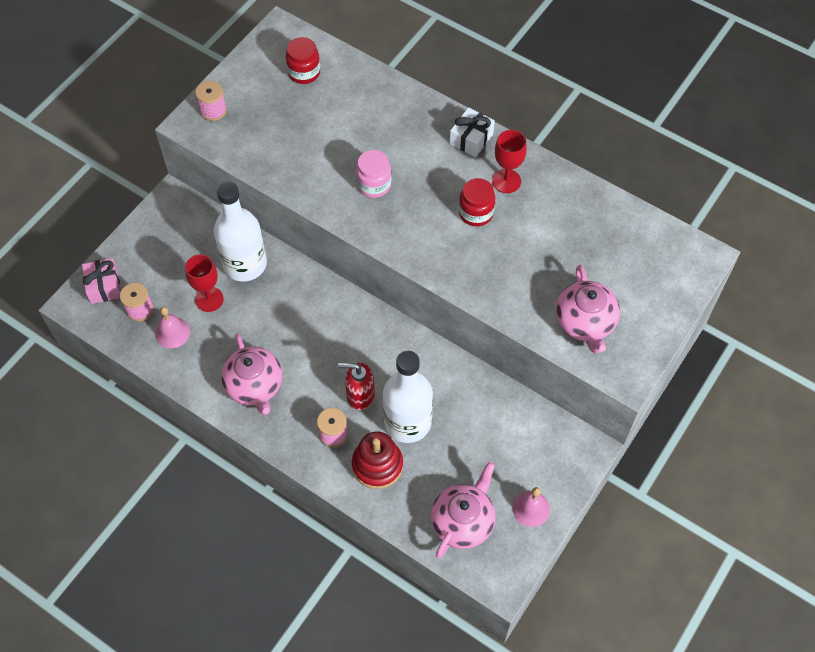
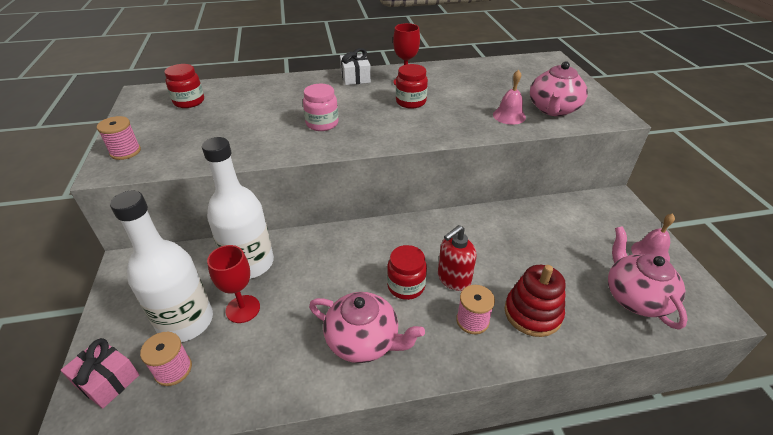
camera: 45 degrees left, 20 degrees down
(172, 332) = (232, 362): pink bell -> pink bell (509, 116)
(322, 372) = (406, 286): none -> red jar
(407, 422) = (508, 268): white bottle -> white bottle (186, 321)
(585, 322) = (553, 109): pink teapot -> pink teapot turned 75 degrees clockwise

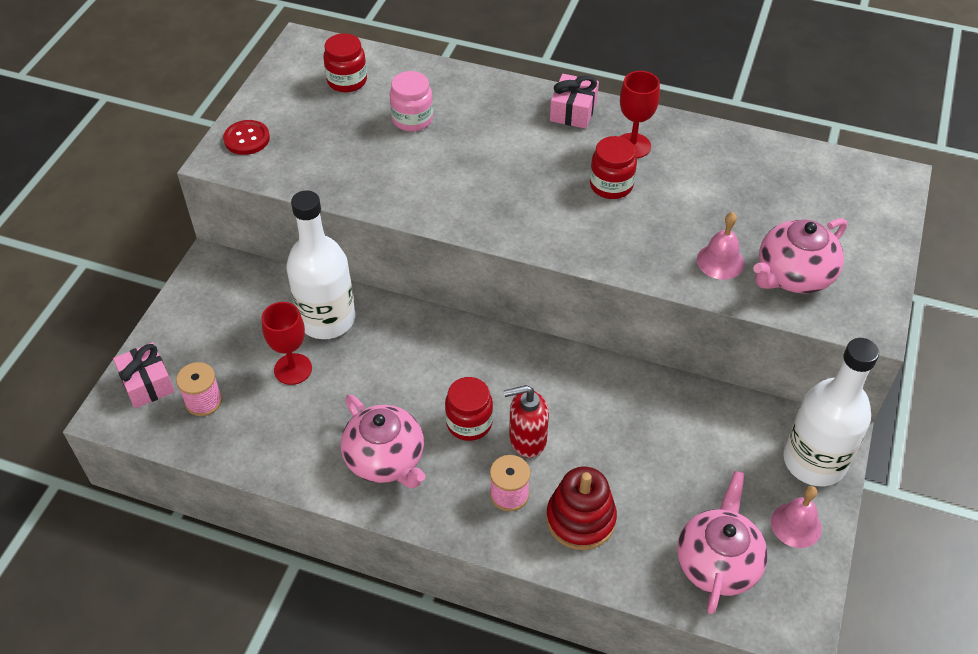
camera: 30 degrees right, 10 degrees up
(125, 152) = (247, 139): pink spool -> red button
(186, 321) = (235, 357): white bottle -> white bottle (814, 461)
(322, 124) = (475, 180): pink jar -> pink jar (412, 119)
(355, 77) = (573, 111): white gift -> pink gift

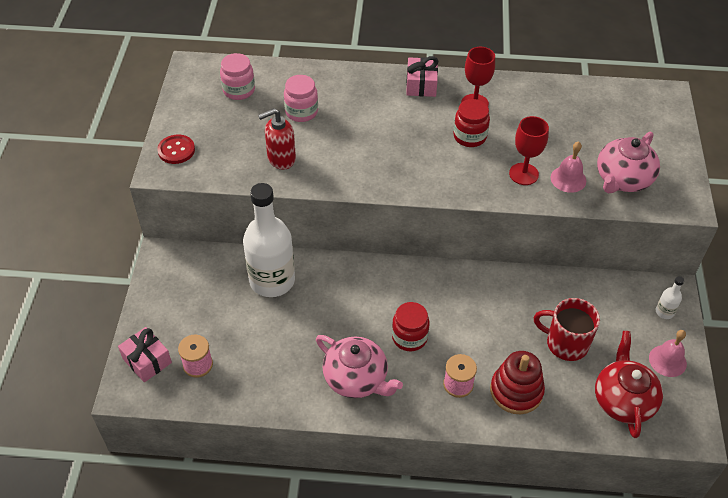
camera: 15 degrees left, 0 degrees up
(293, 369) = (259, 325): red goblet -> red goblet (523, 174)
(347, 81) = (239, 90): red jar -> pink jar
(527, 439) = (456, 340): red soap dispenser -> red soap dispenser (281, 159)
(667, 473) = (566, 343): none -> red mug
(717, 562) = (623, 400): pink teapot -> red teapot
(814, 461) = (664, 312): white bottle -> white bottle, size x0.40

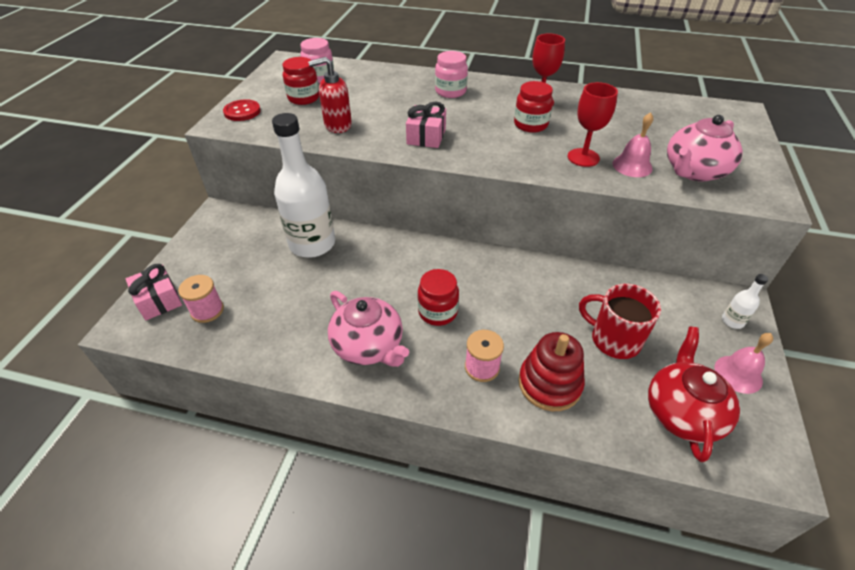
camera: 10 degrees right, 5 degrees down
(233, 124) = (304, 98): none -> red jar
(301, 112) = (370, 95): pink jar -> pink jar (450, 91)
(421, 85) = (490, 86): pink gift -> pink gift (426, 136)

